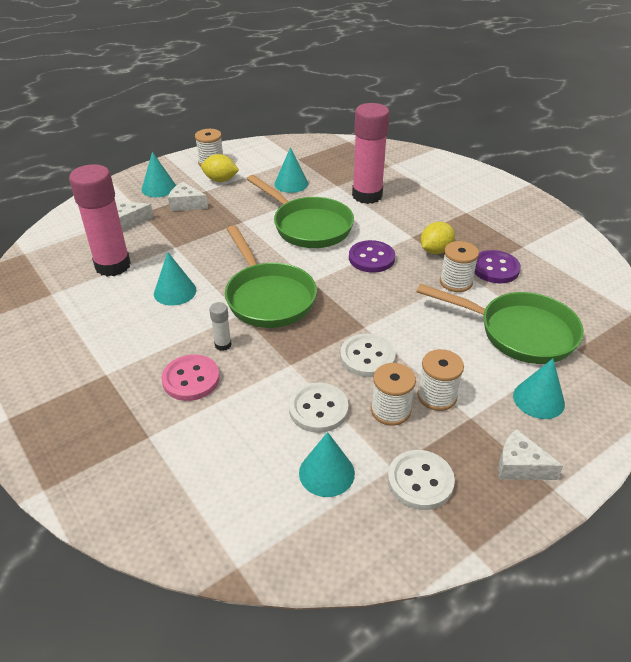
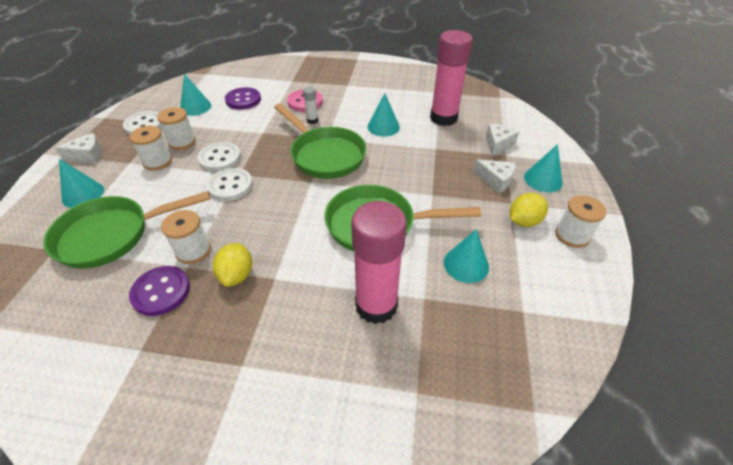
camera: 135 degrees right, 5 degrees up
(186, 204) = (495, 180): white cheese -> white cheese turned 60 degrees clockwise
(268, 297) = (325, 155): green pan -> green pan turned 150 degrees counterclockwise
(318, 409) = (224, 123): white button -> white button (230, 186)
(371, 258) = (288, 228): purple button -> purple button (243, 100)

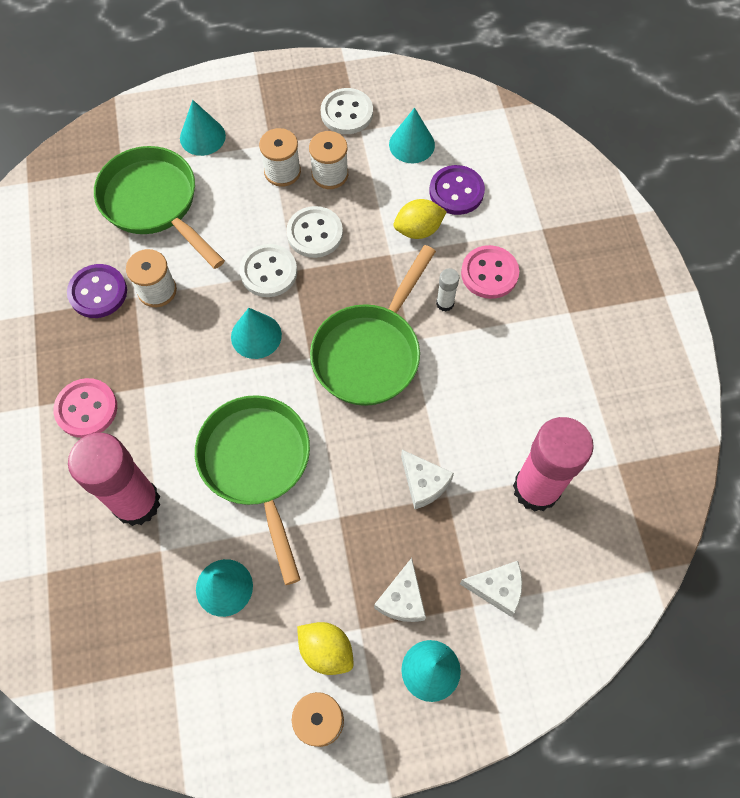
camera: 70 degrees right, 20 degrees up
(88, 155) = (266, 96): white cheese -> white cheese (424, 483)
(237, 275) = (137, 349): yellow lemon -> yellow lemon (418, 230)
(269, 325) = (86, 409): none -> pink button
(383, 127) = (471, 406): turquoise cone -> turquoise cone (256, 336)

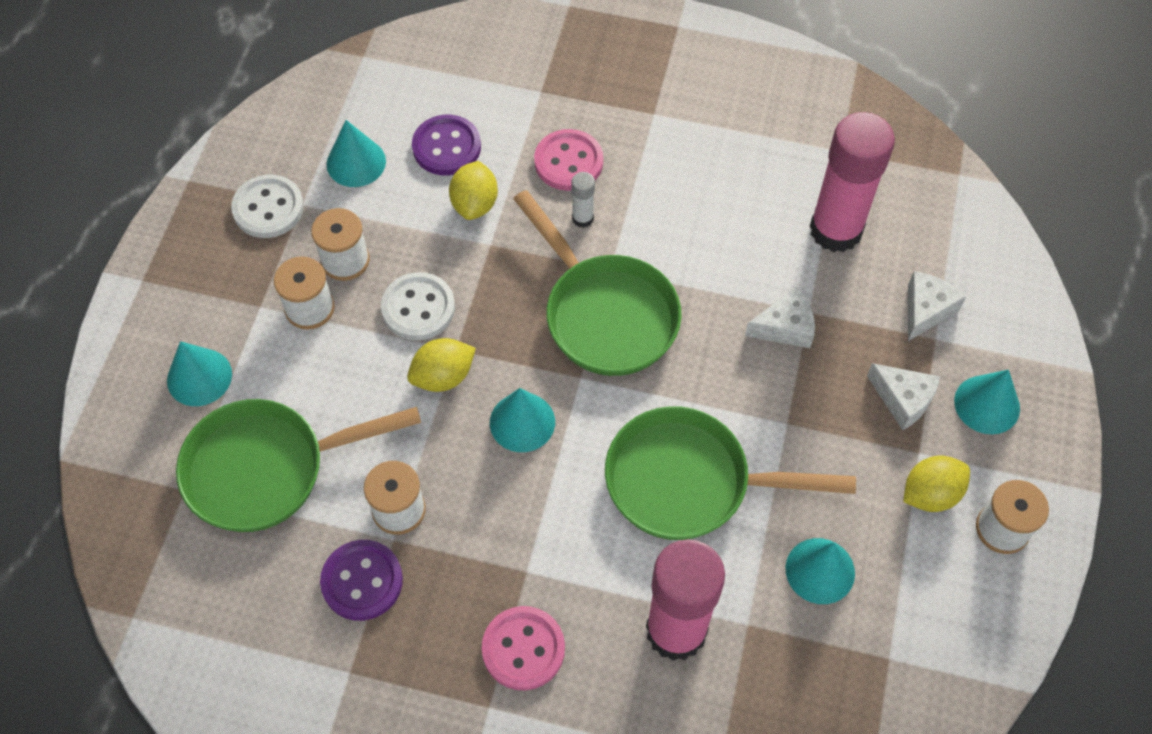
camera: 65 degrees left, 5 degrees down
(268, 272) = (443, 376): white button -> yellow lemon

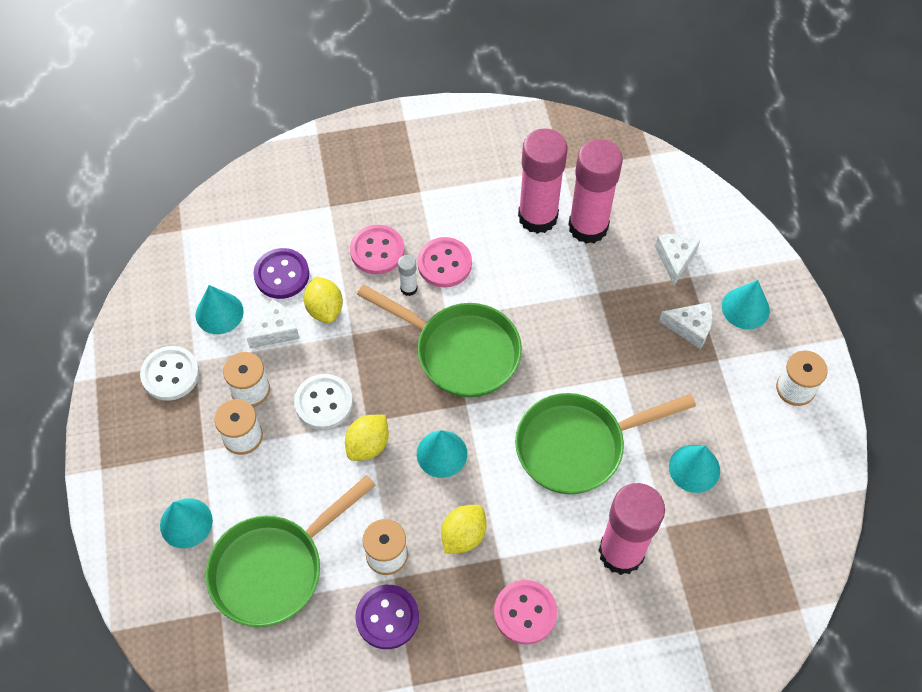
camera: 25 degrees left, 0 degrees up
(639, 206) = (444, 263): none -> pink button
(779, 195) = (537, 217): none -> pink glue stick
(785, 327) = (588, 310): white cheese -> white cheese (276, 330)
(930, 494) = (739, 385): yellow lemon -> yellow lemon (463, 535)

